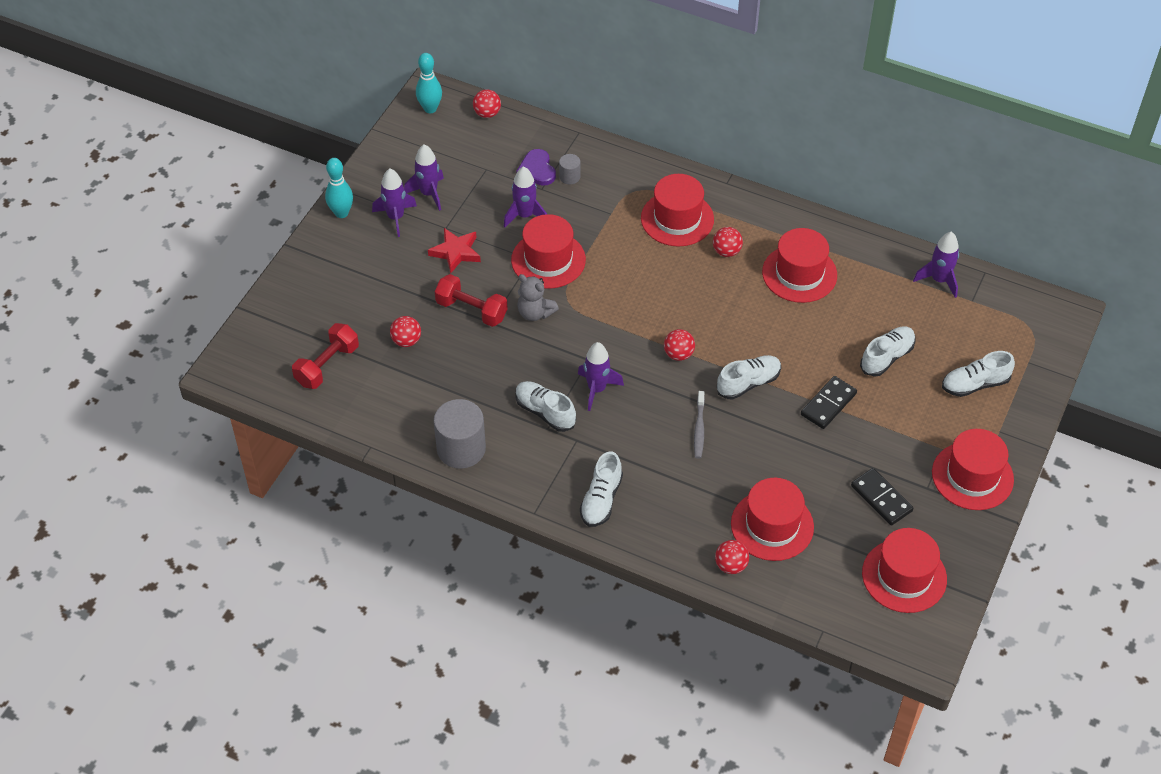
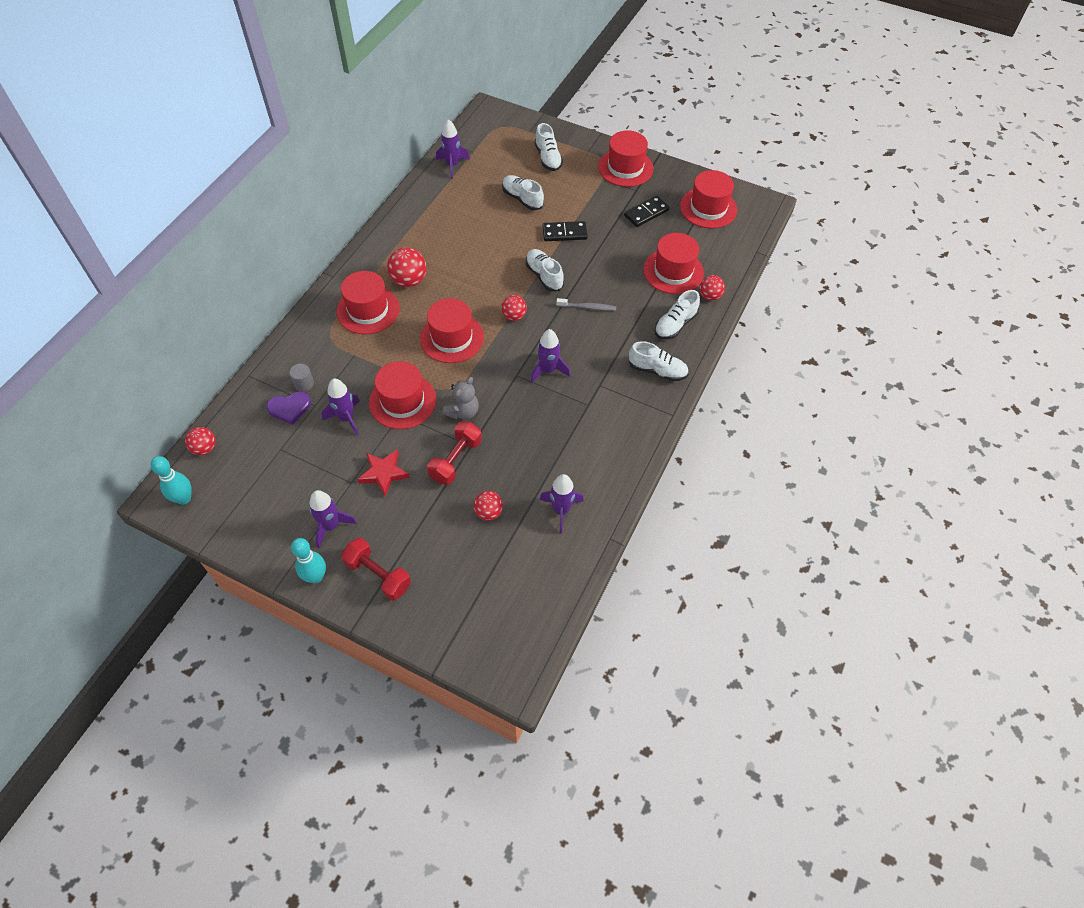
camera: 90 degrees left, 5 degrees up
(327, 365) = (515, 580): red dumbbell -> red dumbbell (378, 575)
(428, 194) = (304, 497): purple rocket -> purple rocket (561, 510)
(461, 449) = (610, 467): grey cylinder -> none
(545, 412) = (571, 406): white shoe -> white shoe (675, 324)
(726, 251) = (409, 280): red ball -> red ball, size x1.56
(799, 273) = (437, 239): red hat -> red hat (452, 338)
(828, 404) = (564, 233): black domino -> black domino turned 45 degrees counterclockwise

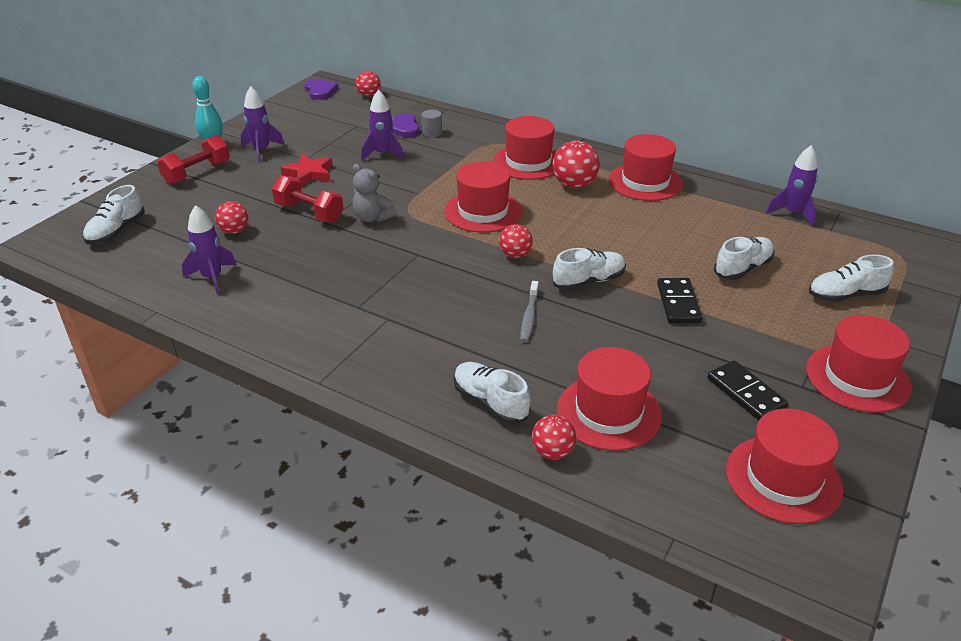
camera: 95 degrees right, 20 degrees down
(184, 498) = (320, 91): turquoise bowling pin -> purple heart
(402, 401) = (396, 183): red hat -> red hat (645, 182)
(548, 370) = (421, 278): purple rocket -> none
(657, 370) = (402, 374): white shoe -> white shoe (116, 231)

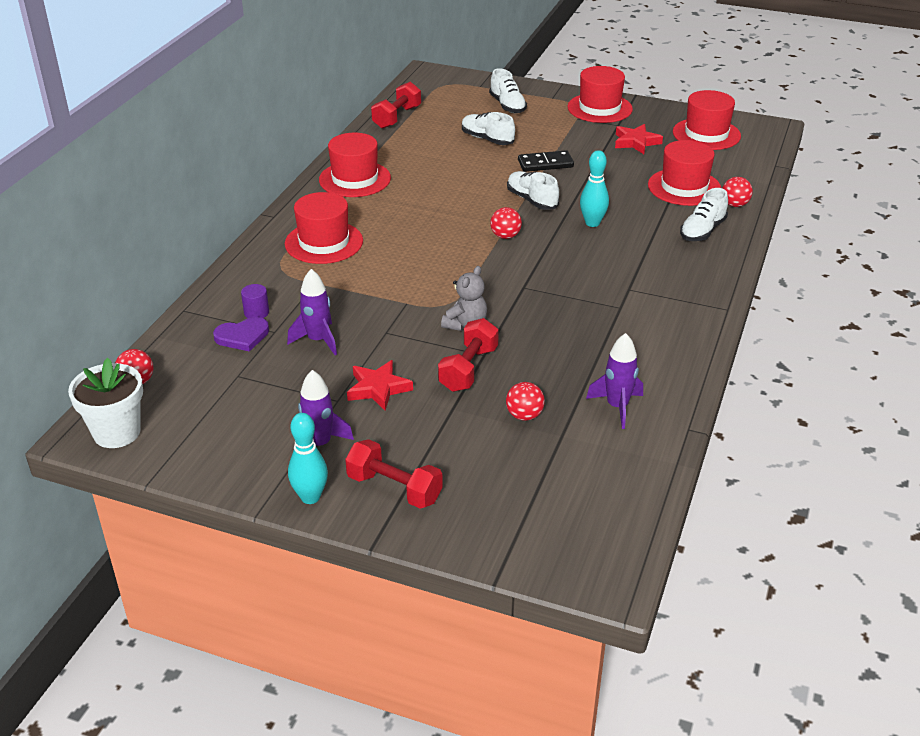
camera: 100 degrees left, 0 degrees up
(116, 231) = (558, 515): white shoe -> none
(320, 91) = (117, 432): purple heart -> white flower pot
(432, 133) = (256, 312): grey cylinder -> purple cylinder
(483, 211) = (434, 260): red hat -> none
(529, 316) = (592, 223): grey toothbrush -> turquoise bowling pin
(574, 185) = (368, 214): red ball -> none
(746, 393) = (636, 142): black domino -> red star
(793, 214) = (397, 117): purple rocket -> red dumbbell

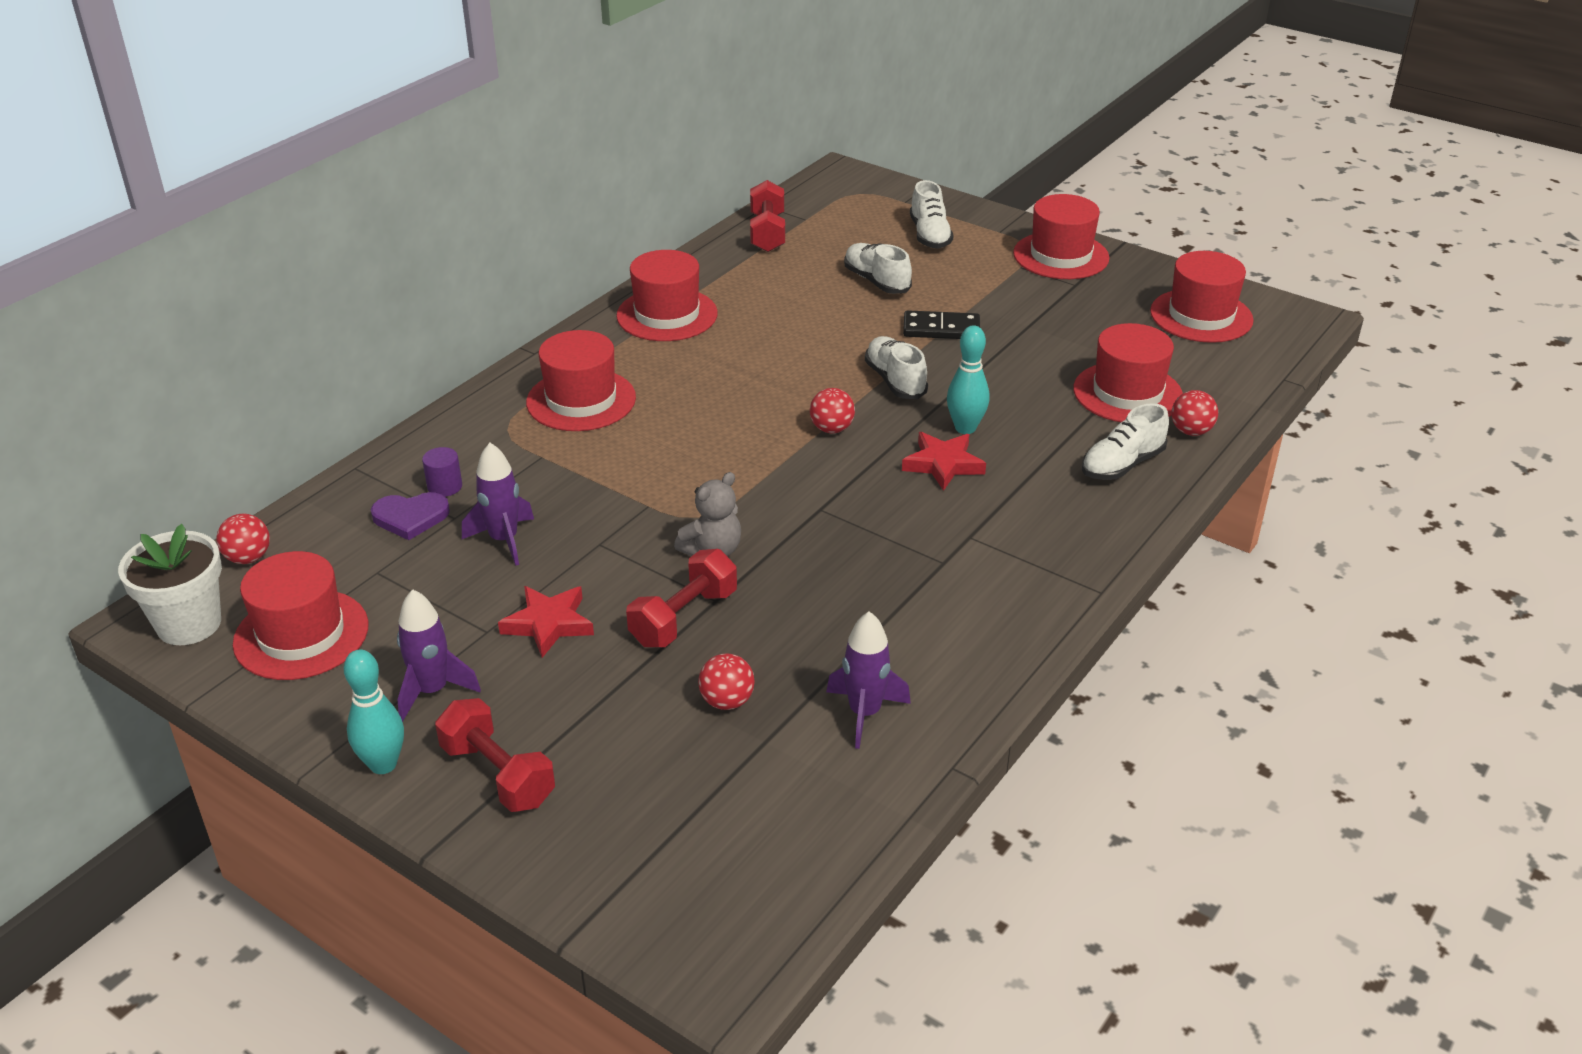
camera: 15 degrees right, 0 degrees up
(205, 425) = (301, 634): none -> red hat
(397, 117) = (767, 233): red dumbbell -> red dumbbell turned 45 degrees counterclockwise
(636, 142) = (1089, 314): red star -> red star (943, 464)

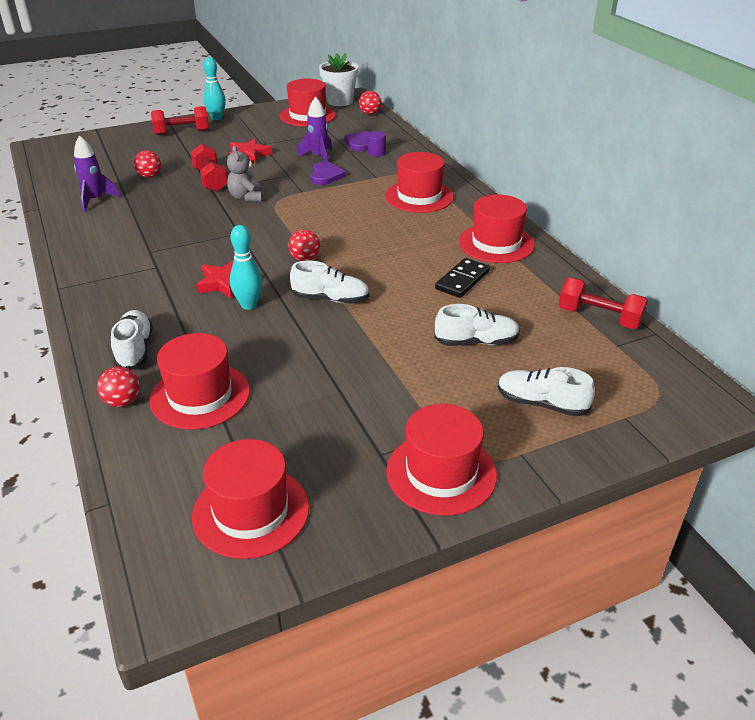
camera: 120 degrees right, 0 degrees up
(432, 691) = (242, 130): purple rocket -> none
(573, 504) = (326, 175): none -> purple heart
(941, 329) = (376, 344): black domino -> black domino (462, 280)

